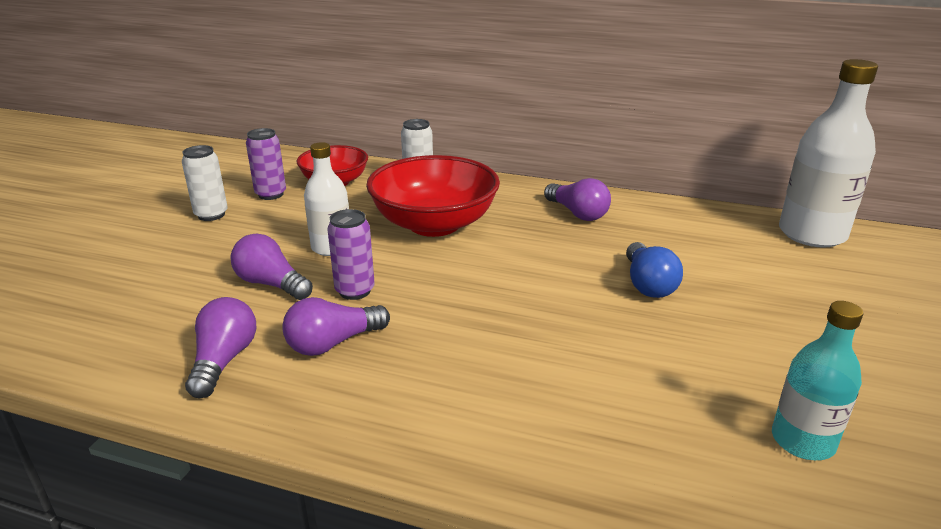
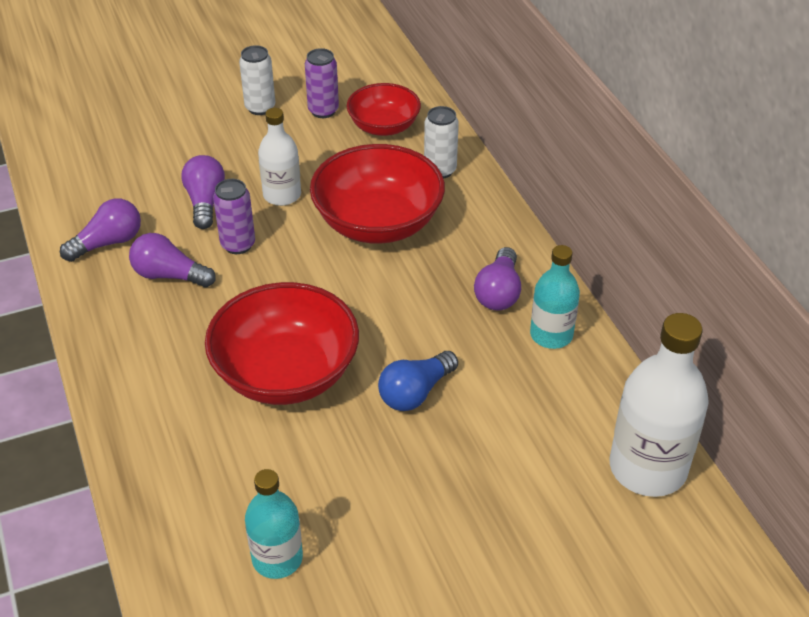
camera: 50 degrees right, 15 degrees up
(554, 334) = (286, 373): none -> red bowl
(644, 214) = (551, 335): none -> turquoise bottle

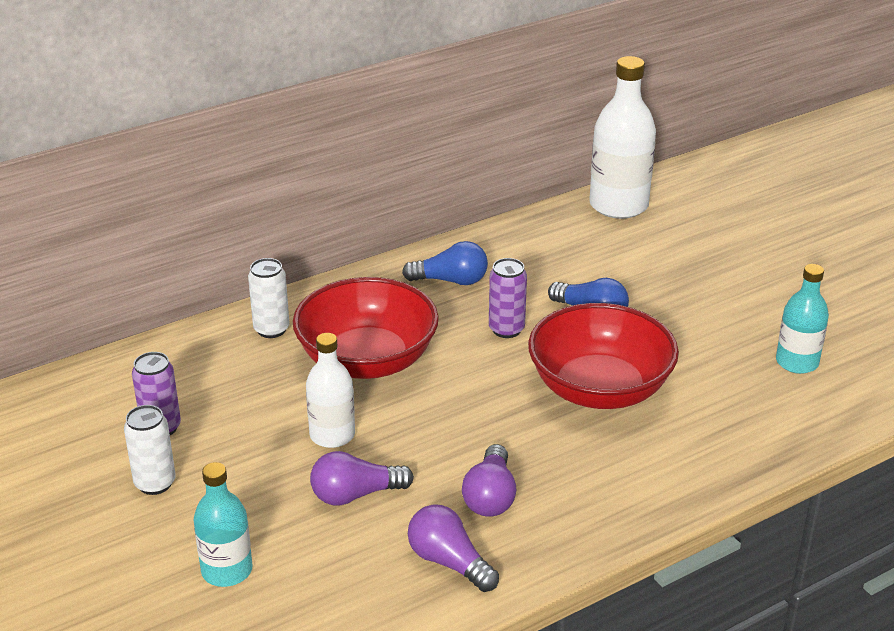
camera: 100 degrees left, 10 degrees down
(238, 245) = (426, 454): purple can -> purple can (506, 329)
(384, 126) = (193, 376): red bowl -> none
(498, 292) = (451, 281): purple light bulb -> blue light bulb
(551, 335) = (495, 251): turquoise bottle -> turquoise bottle (227, 570)

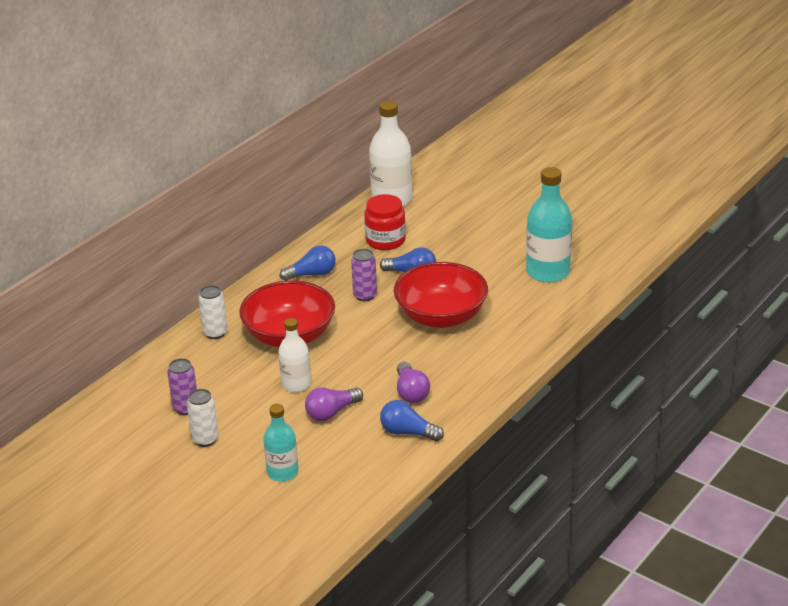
camera: 20 degrees left, 0 degrees up
(449, 562) = (408, 432): purple light bulb -> blue light bulb
(579, 258) = (385, 240): none -> red jar
(797, 362) = (547, 272): turquoise bottle -> turquoise bottle, size x1.63

